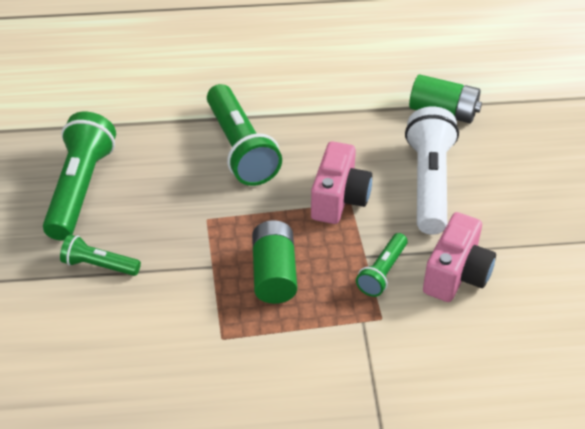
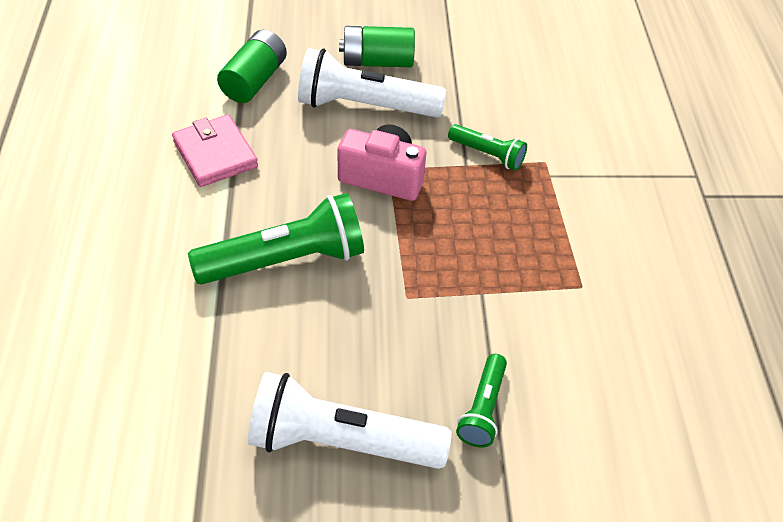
camera: 90 degrees left, 5 degrees up
(81, 188) = (341, 441): green flashlight -> white flashlight
(274, 274) = (492, 238): green battery -> green battery (377, 62)
(348, 100) = (215, 154): none -> pink wallet
(456, 274) = (489, 105): pink camera -> none

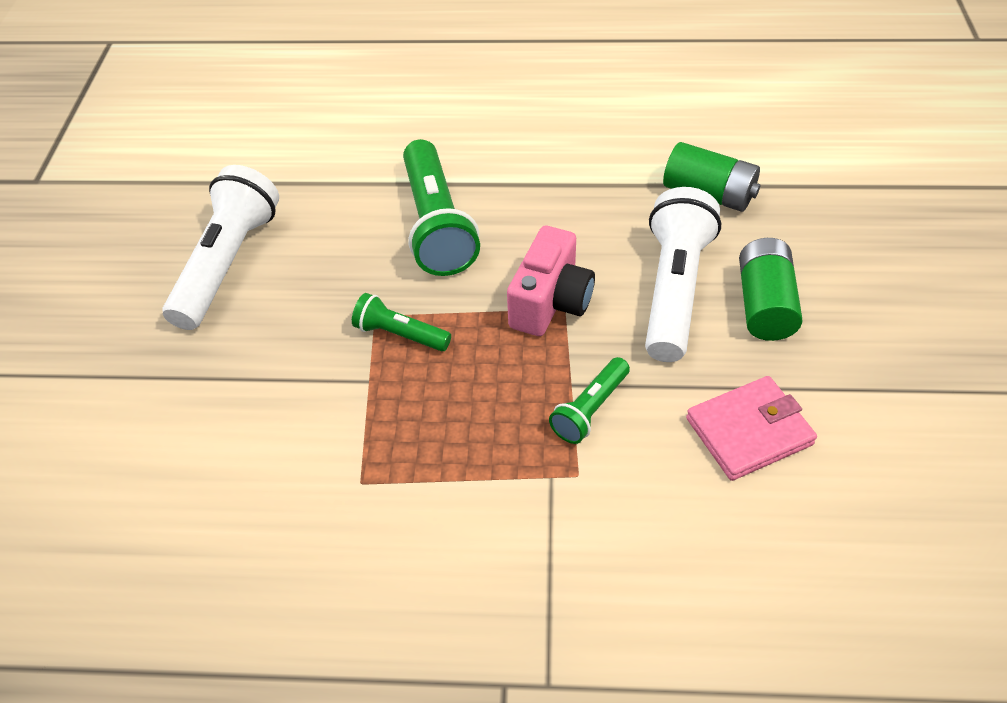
camera: 100 degrees right, 0 degrees up
(215, 154) = (586, 170): pink wallet -> pink wallet (749, 431)
(483, 409) = (228, 367): green flashlight -> green flashlight (400, 334)

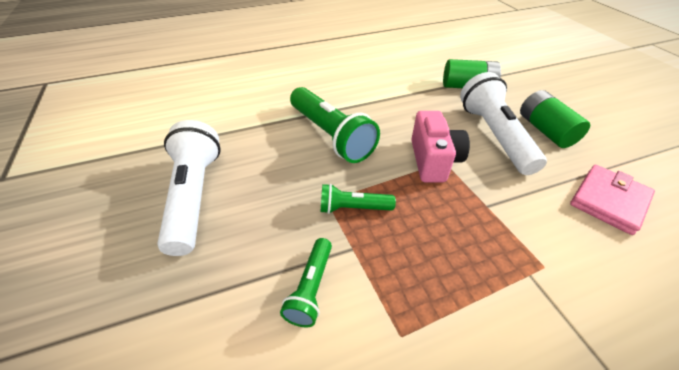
camera: 25 degrees left, 5 degrees down
(590, 409) = (512, 218): green flashlight -> green flashlight (311, 288)

